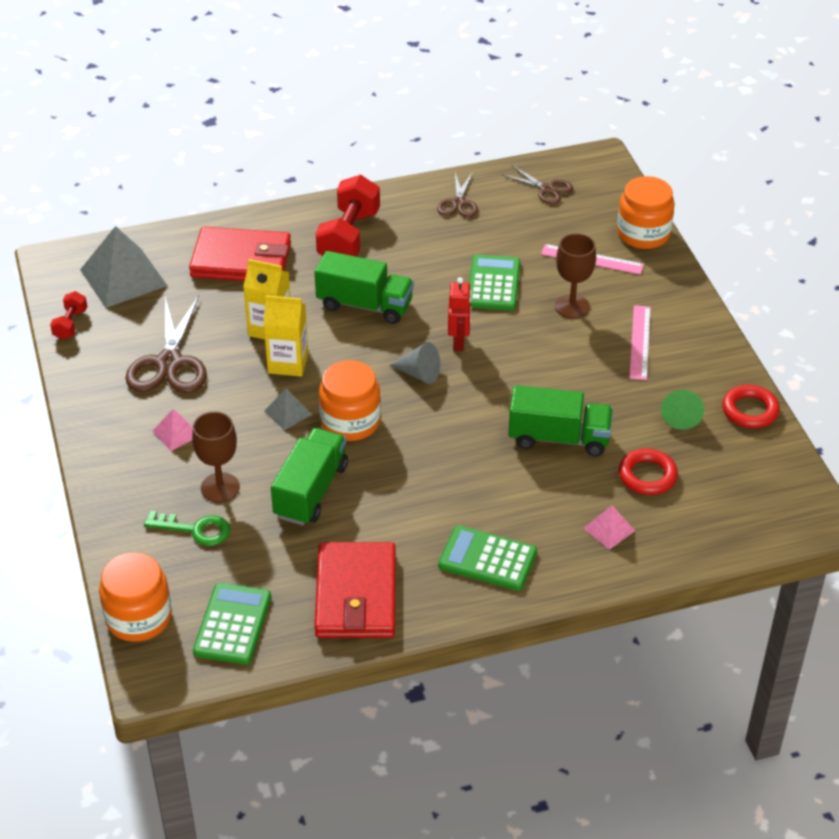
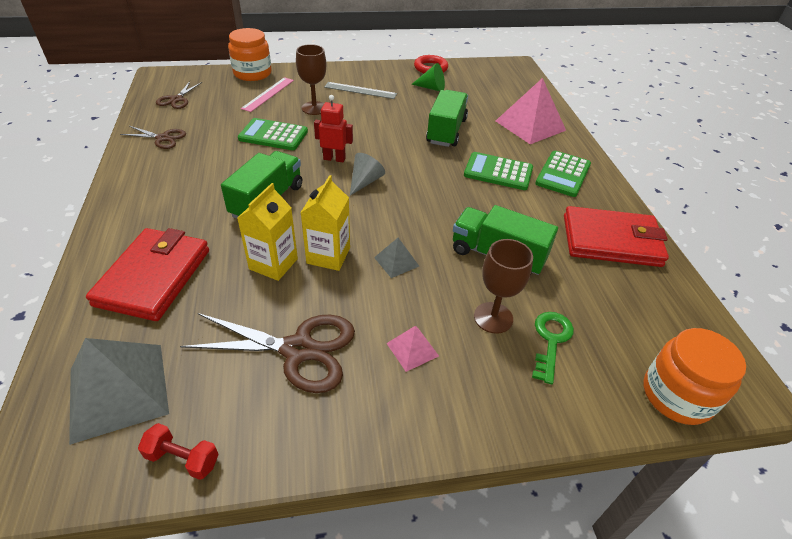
camera: 85 degrees left, 0 degrees up
(232, 624) = (664, 320): green calculator -> green calculator (498, 172)
(349, 237) = (166, 200): red dumbbell -> none
(350, 422) = (415, 224): orange jar -> none
(547, 189) = (176, 99): brown scissors -> brown scissors turned 150 degrees clockwise
(609, 529) = (530, 125): pink pyramid -> pink pyramid, size x2.07
(640, 342) = (360, 90): pink ruler -> grey ruler
(647, 476) = (483, 106): red ring -> none

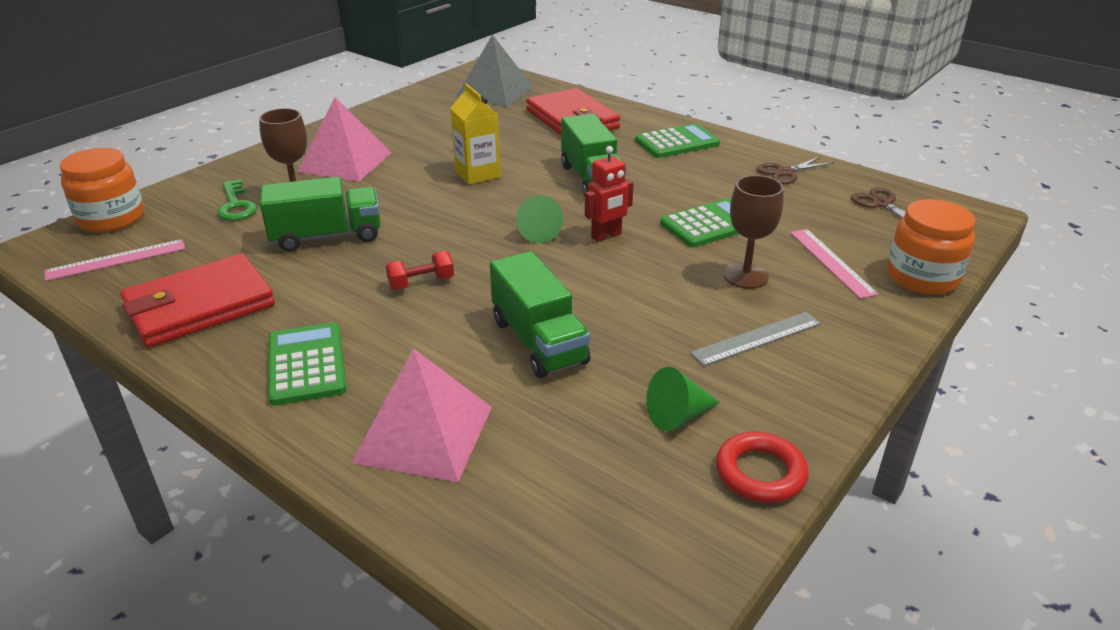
camera: 140 degrees right, 10 degrees down
(183, 458) = (423, 93): red dumbbell -> red dumbbell (421, 283)
(273, 264) = (509, 154): yellow carton -> none
(298, 350) = (422, 134): brown scissors -> none
(365, 182) = (538, 232): grey cone -> green cone
(396, 261) = (417, 194): grey pyramid -> none
(412, 349) = (345, 162): pink pyramid -> pink pyramid, size x2.07
(498, 172) = (402, 319): green calculator -> green calculator (677, 142)
(670, 324) = (116, 260): none -> pink ruler

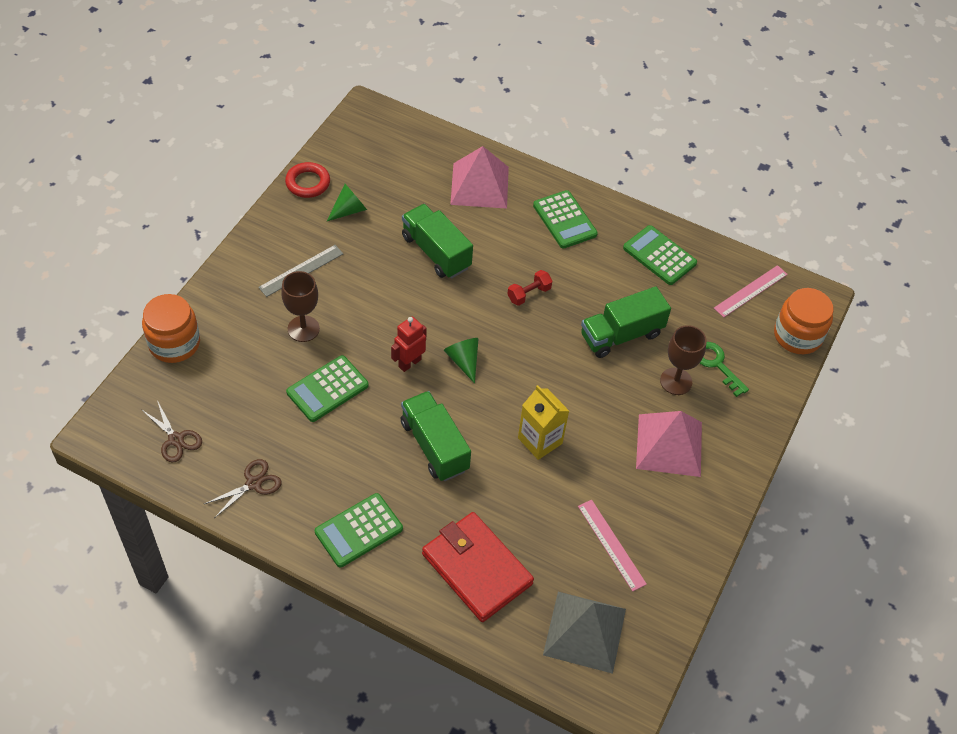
camera: 165 degrees right, 20 degrees up
(199, 306) = (659, 256): red wallet -> green calculator
(831, 262) = (237, 352): pink ruler -> pink ruler (611, 544)

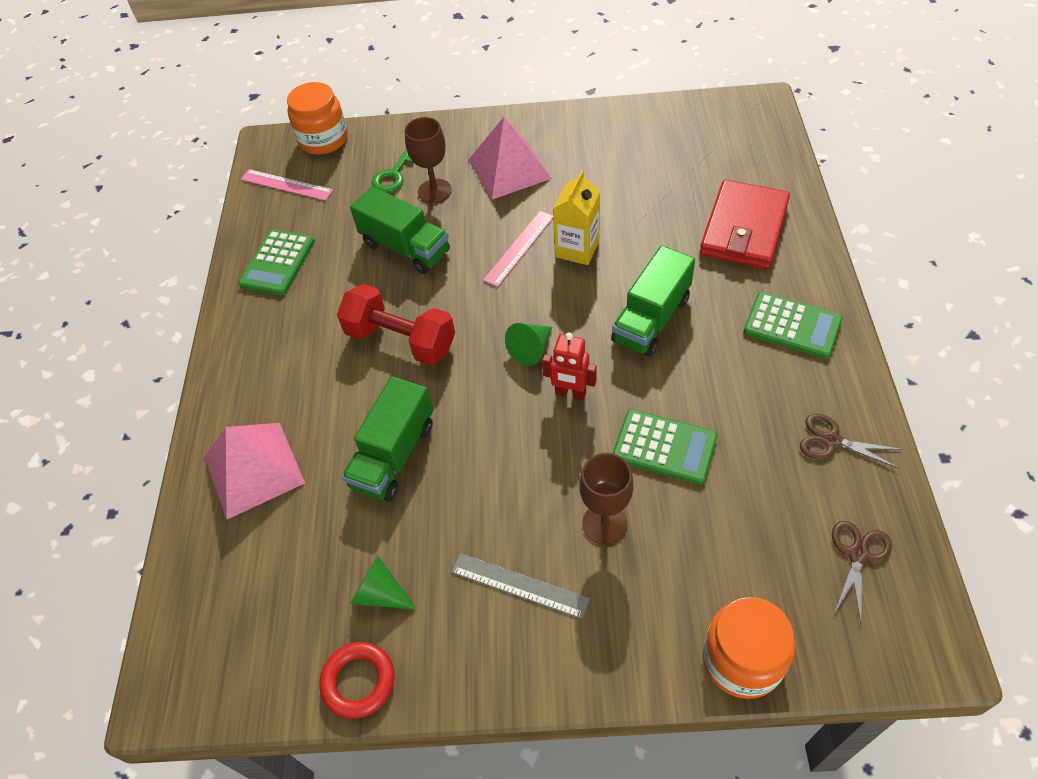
camera: 110 degrees left, 0 degrees up
(529, 294) = (401, 340): red dumbbell -> red dumbbell, size x2.00
(565, 220) = (268, 360): green calculator -> none
(584, 631) = (730, 145): grey pyramid -> none
(611, 544) = (639, 162): pink ruler -> pink ruler (519, 248)

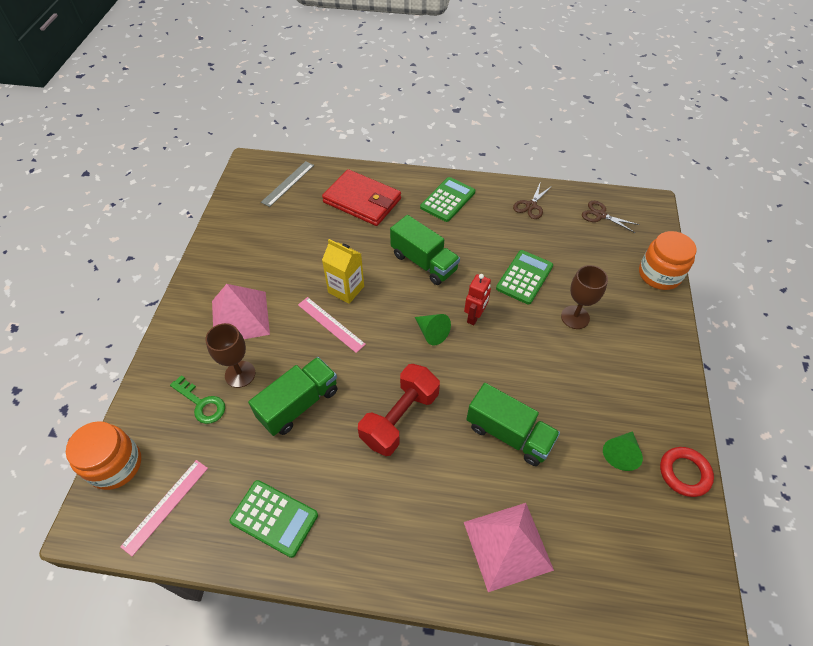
camera: 85 degrees left, 0 degrees up
(519, 585) = (615, 369): grey ruler -> grey ruler (288, 183)

